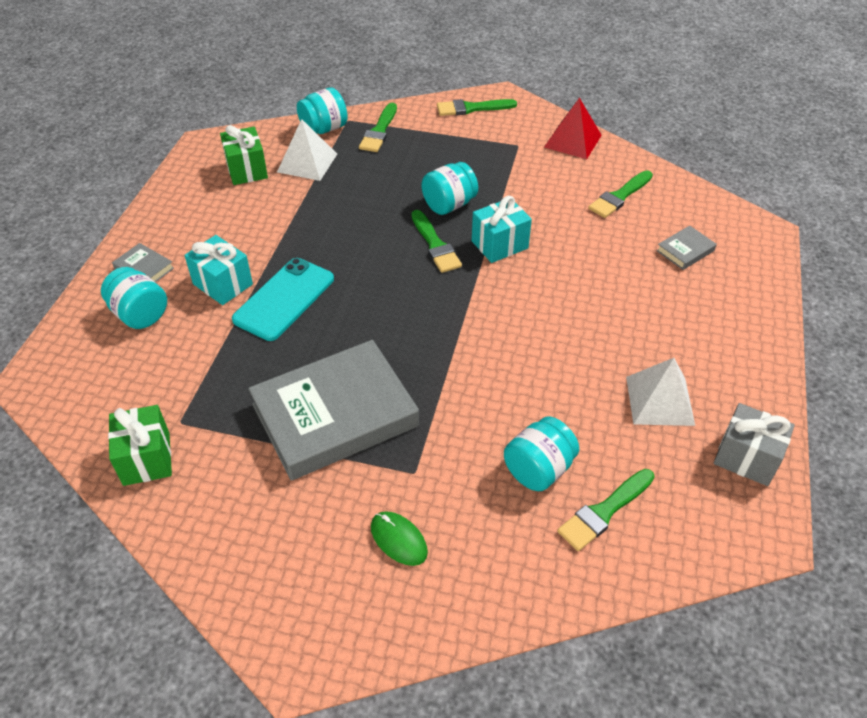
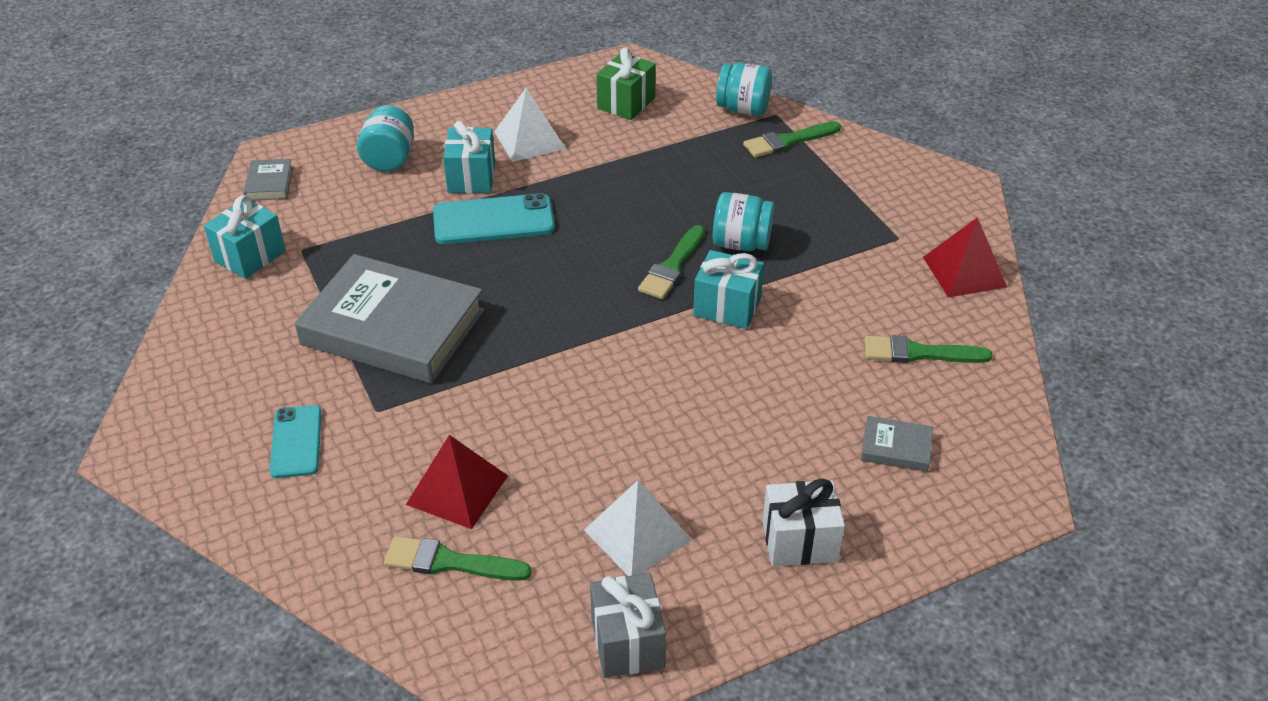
camera: 50 degrees right, 5 degrees down
(144, 268) = (441, 128): grey book -> grey book (269, 183)
(146, 458) = (250, 256): green gift -> turquoise gift
(307, 163) = (682, 128): white pyramid -> white pyramid (529, 140)
(398, 539) = (296, 441): green mouse -> turquoise phone
(472, 108) = (912, 176): green brush -> none
(538, 469) = (457, 489): turquoise jar -> red pyramid
(724, 332) = (799, 541): none -> white gift

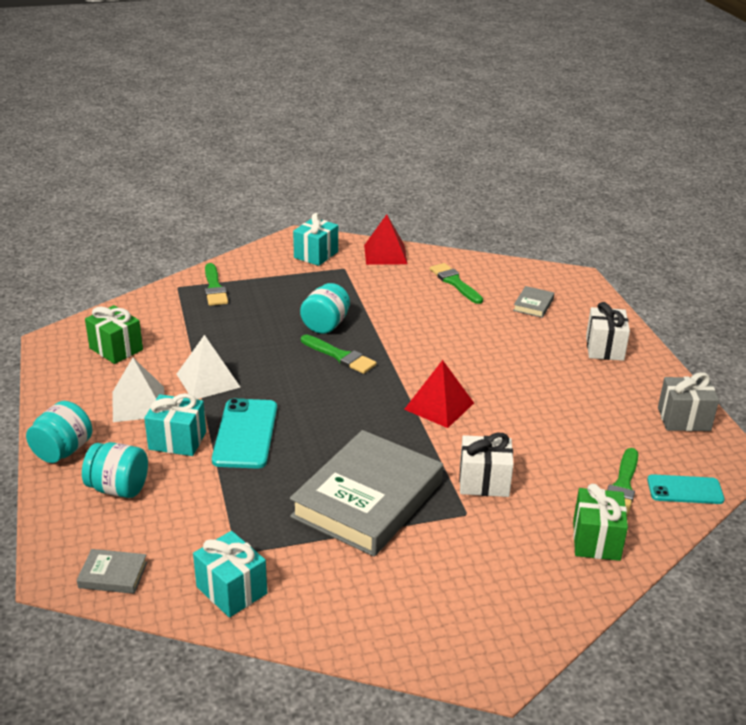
camera: 80 degrees left, 10 degrees down
(296, 441) = (495, 561): turquoise phone -> turquoise phone (685, 490)
(338, 534) = (596, 540): none -> green gift
(438, 421) = (484, 482): none -> white gift
(457, 489) = (555, 477): red pyramid -> red pyramid (439, 406)
(638, 534) = (598, 404): white pyramid -> white pyramid (208, 380)
(727, 307) = (392, 341): turquoise gift -> turquoise gift (316, 255)
(743, 109) = (161, 299): turquoise jar -> turquoise jar (63, 451)
(919, 353) = (455, 282): green brush -> green brush turned 135 degrees clockwise

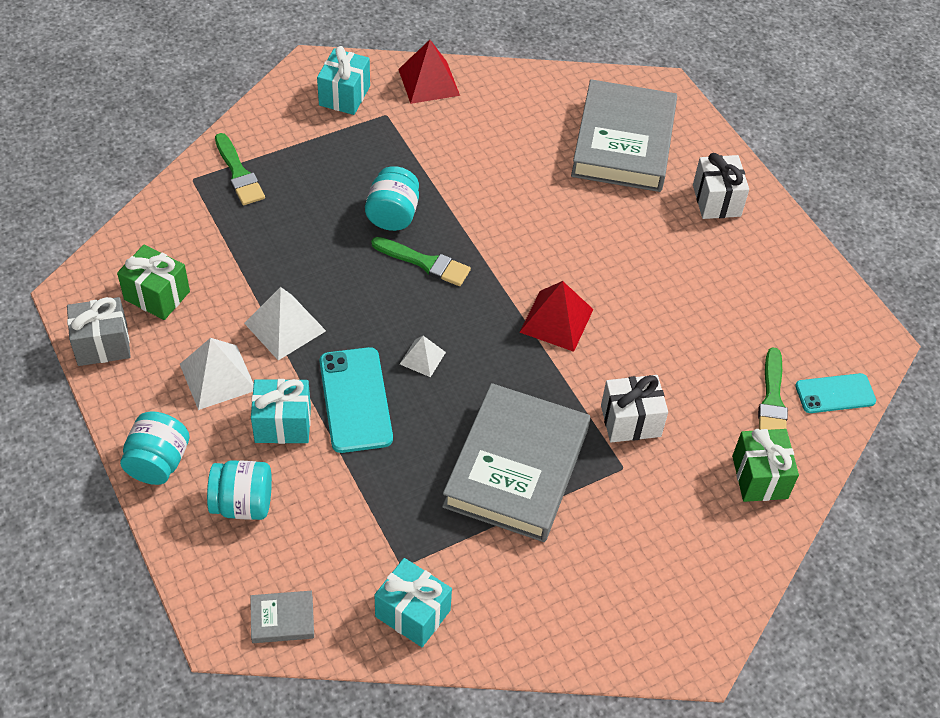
camera: 15 degrees left, 20 degrees up
(314, 414) = (422, 358): none -> white pyramid
(455, 282) = (524, 119): green brush -> none
(533, 305) = (623, 143): grey book -> grey book, size x2.47
(684, 419) = (818, 294): grey gift -> grey gift (102, 345)

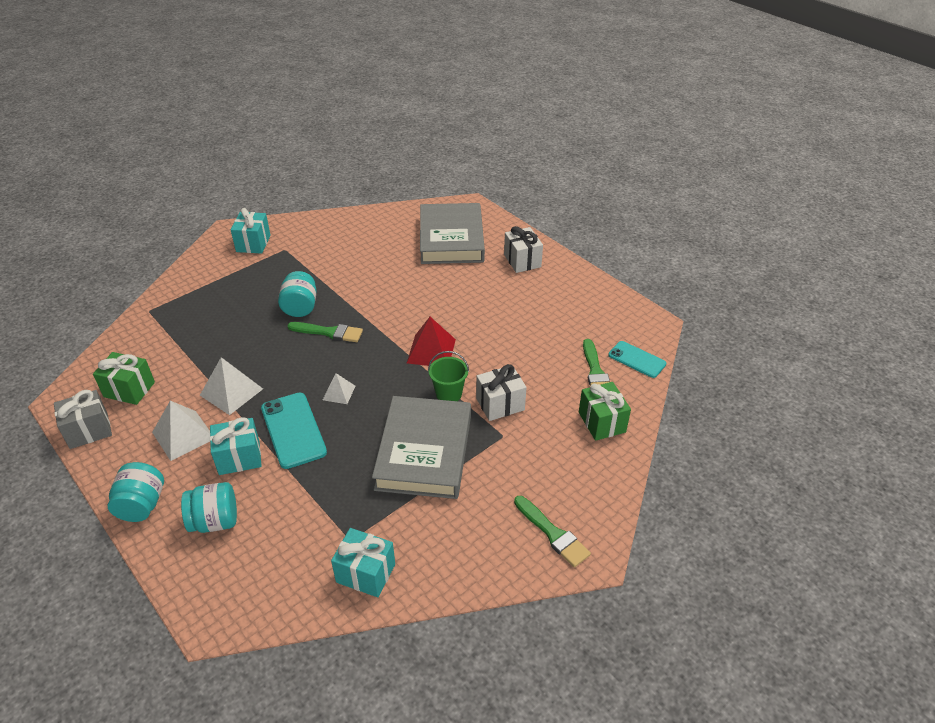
camera: 10 degrees left, 10 degrees down
(238, 173) = (183, 301): green brush -> green brush (552, 533)
(282, 619) = (260, 601): grey book -> none
(428, 82) = (311, 226): red pyramid -> none
(566, 391) = (449, 394): none -> green bucket
(835, 394) = (637, 359): turquoise phone -> turquoise phone turned 60 degrees clockwise

